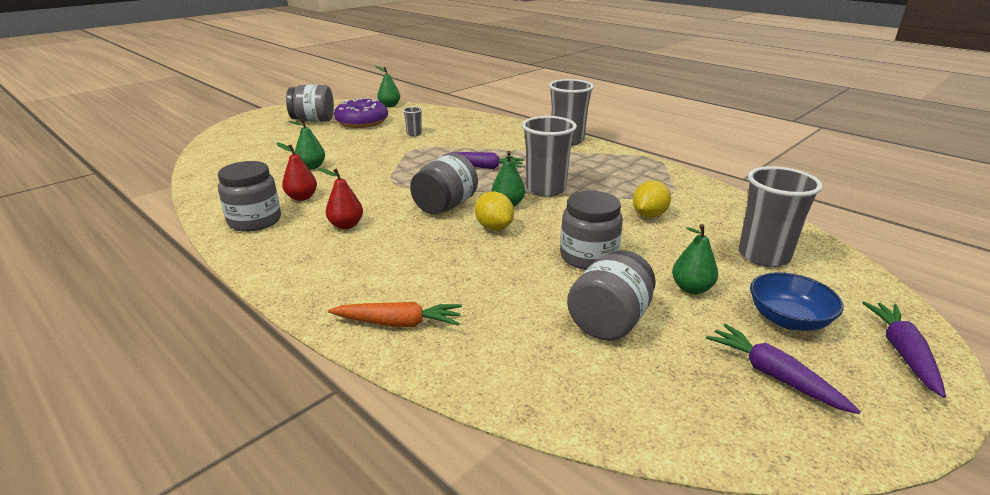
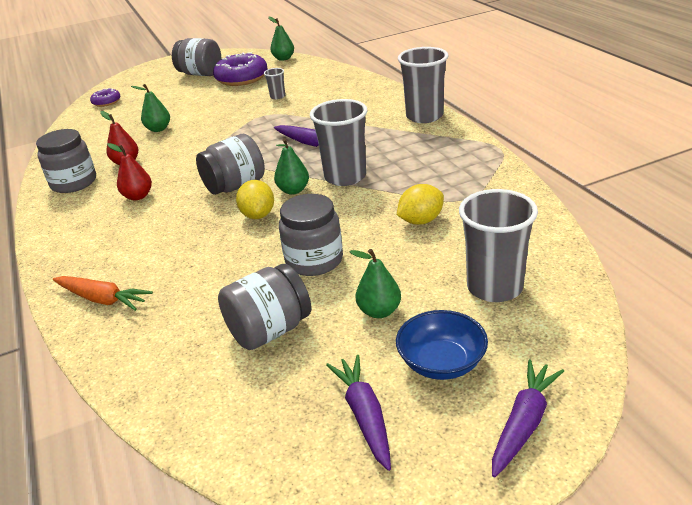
camera: 25 degrees right, 5 degrees up
(226, 148) = (106, 102): none -> purple donut

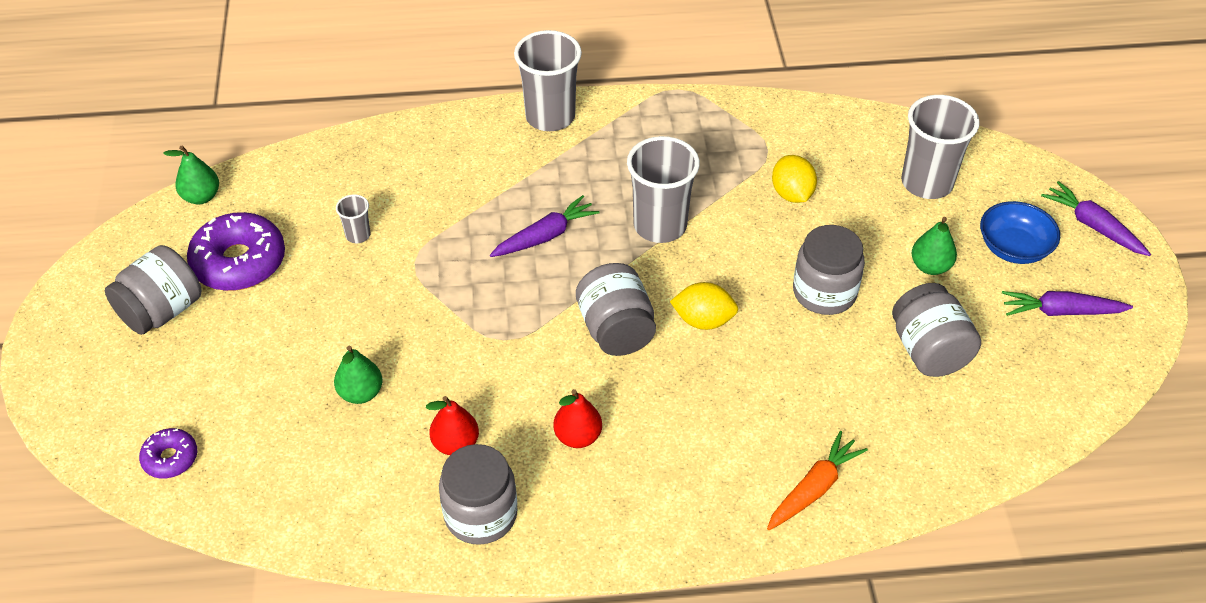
camera: 75 degrees left, 15 degrees up
(293, 190) = (663, 277): green pear -> none

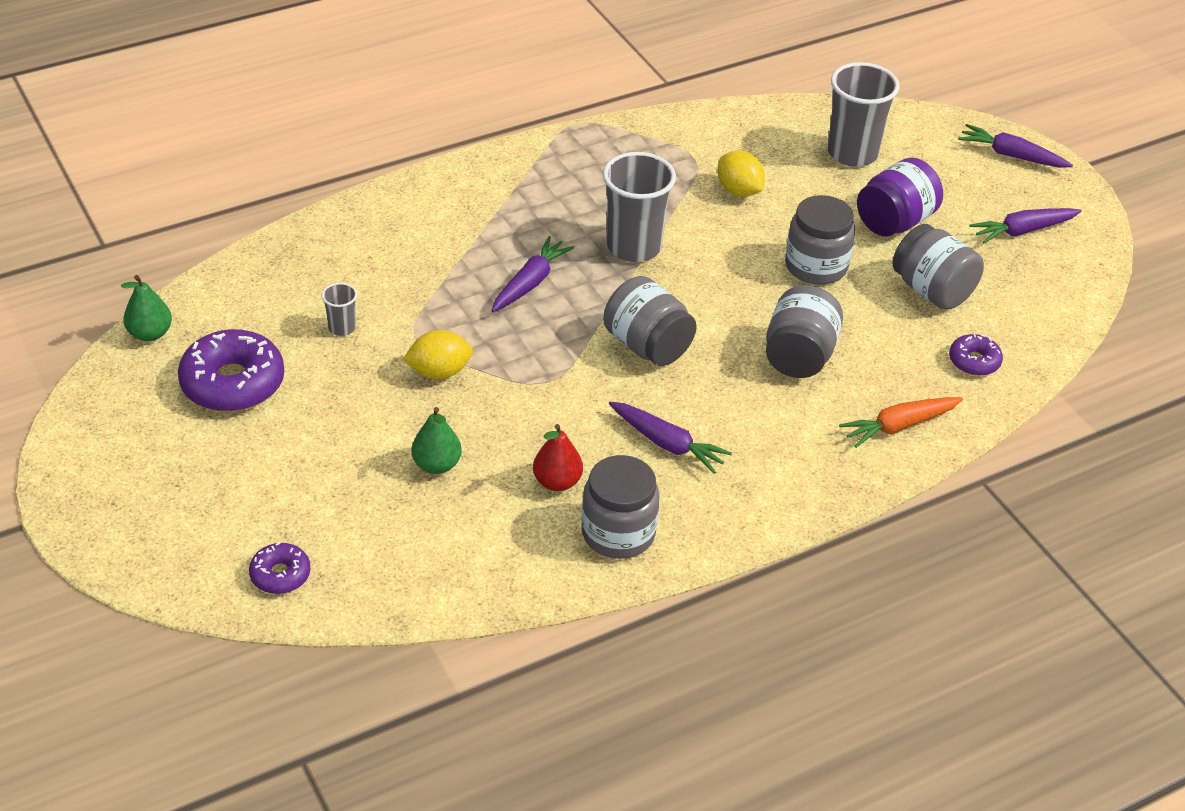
camera: 25 degrees left, 5 degrees down
(162, 311) = (180, 448): grey jar -> grey jar (799, 356)
(550, 117) = (468, 176): grey cup -> none
(578, 437) = (667, 444): red pear -> purple carrot
(703, 320) = (722, 317): yellow lemon -> yellow lemon (439, 372)
(814, 488) = (899, 426): orange carrot -> orange carrot turned 135 degrees counterclockwise
(930, 266) = (895, 222): green pear -> purple jar
(930, 440) = (974, 361): none -> purple donut
(1013, 248) = (956, 189): blue bowl -> none

